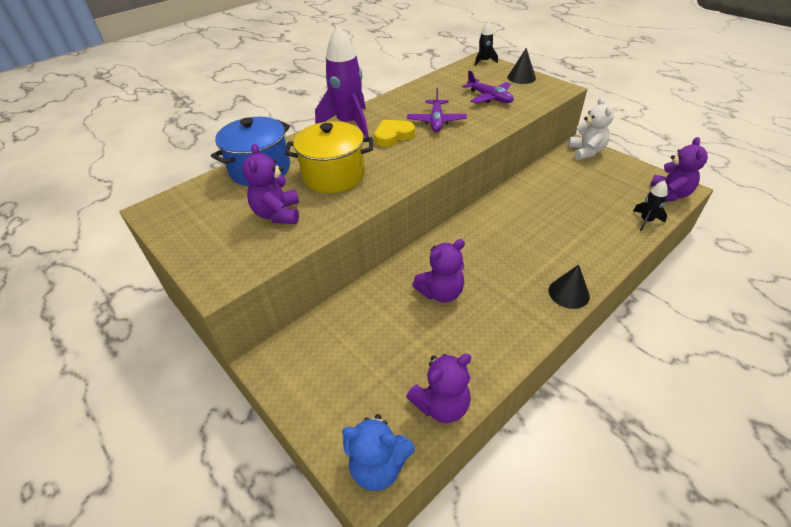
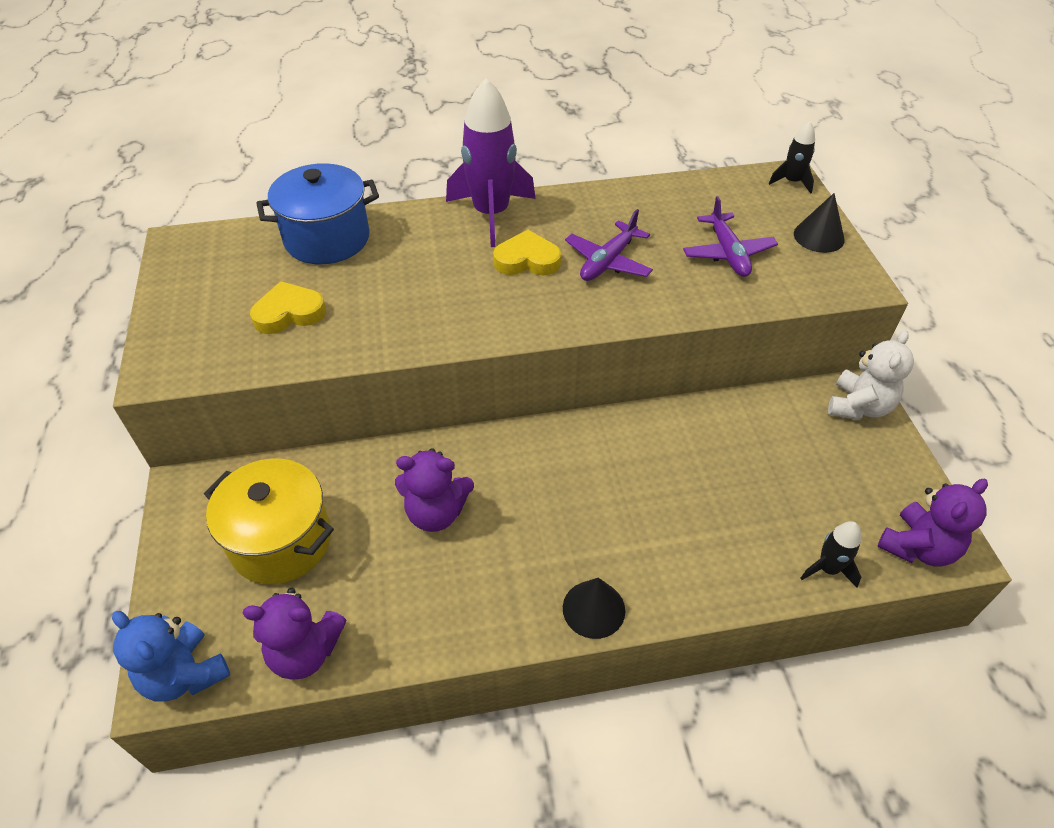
camera: 30 degrees right, 5 degrees up
(278, 214) = (289, 313): purple teddy bear -> yellow heart
(334, 175) = (398, 288): yellow pot -> yellow pot (281, 541)

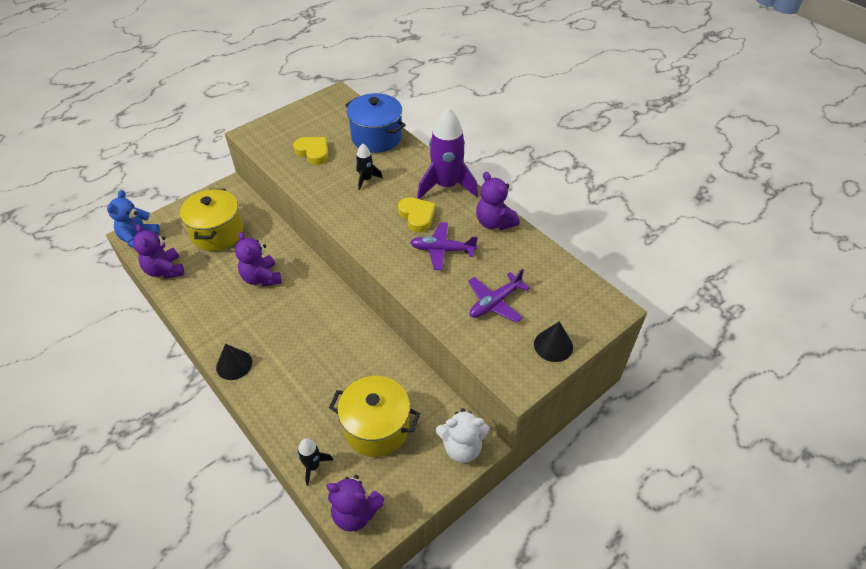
camera: 60 degrees right, 0 degrees up
(593, 202) = (494, 222): none -> purple teddy bear
(792, 182) = (607, 312): black rocket -> black rocket (366, 179)
(795, 476) = (376, 428): none -> yellow pot

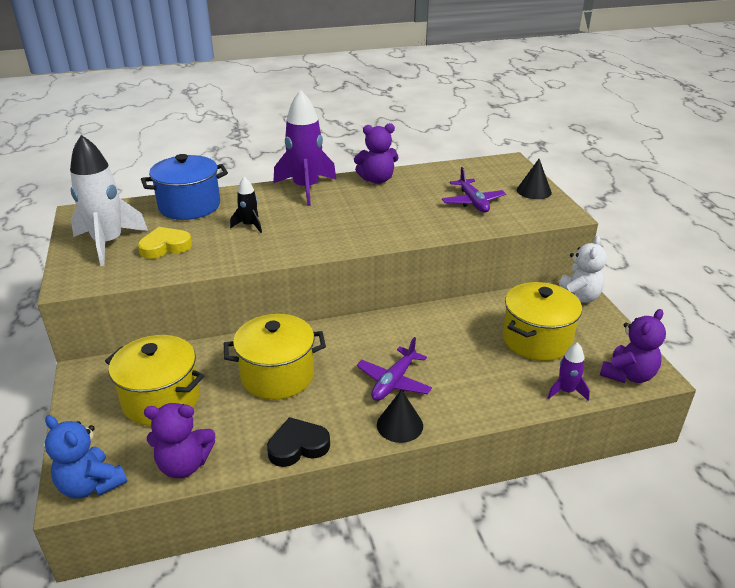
camera: 65 degrees left, 15 degrees down
(196, 317) = (298, 446): none -> black heart
(261, 278) = (277, 375): purple teddy bear -> yellow pot
(304, 126) = (108, 243): none -> white rocket
(313, 466) = (566, 391): black rocket -> purple rocket
(417, 216) = (333, 211): yellow heart -> none
(442, 250) = (390, 210): purple plane -> purple plane (394, 382)

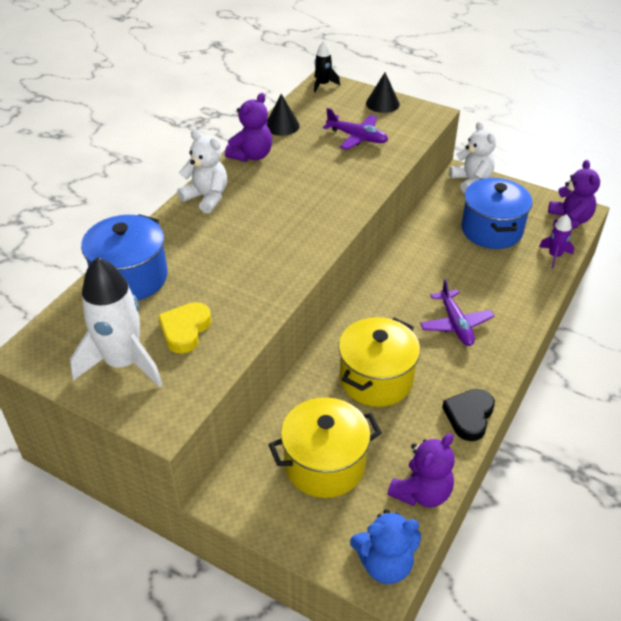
camera: 45 degrees left, 10 degrees up
(249, 225) = (222, 262): black rocket -> black rocket (323, 85)
(306, 188) = (206, 198): purple rocket -> white teddy bear
(399, 425) = (503, 351): black cone -> black cone (282, 126)
(536, 340) = (491, 230): yellow pot -> blue pot

